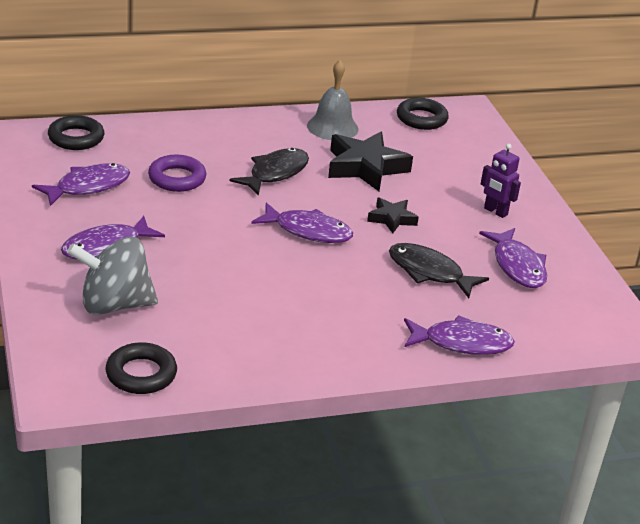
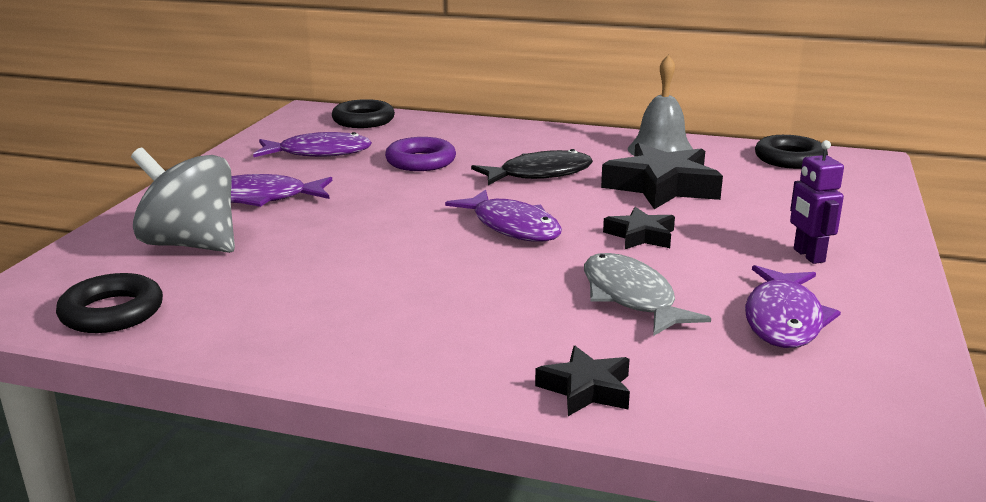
camera: 35 degrees right, 10 degrees down
(429, 272) = (631, 297): black fish -> grey fish
(462, 343) = (586, 389): purple fish -> black star

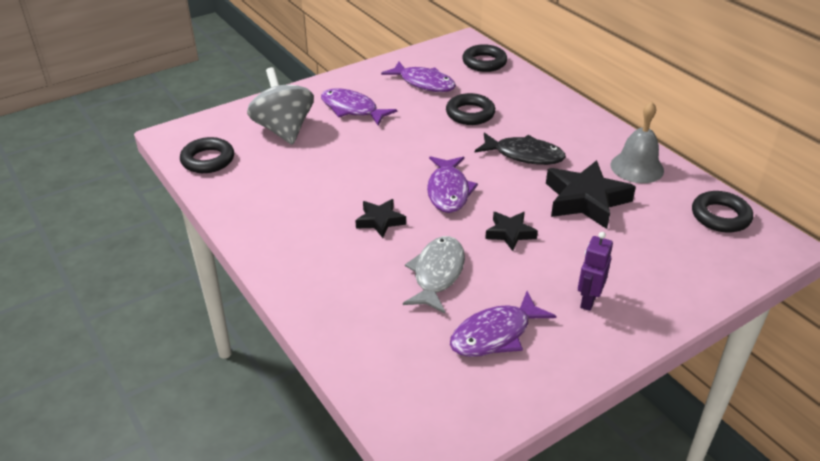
camera: 40 degrees right, 15 degrees up
(420, 161) = (470, 114): purple ring -> black ring
(586, 389) = (333, 316): black star -> black star (380, 221)

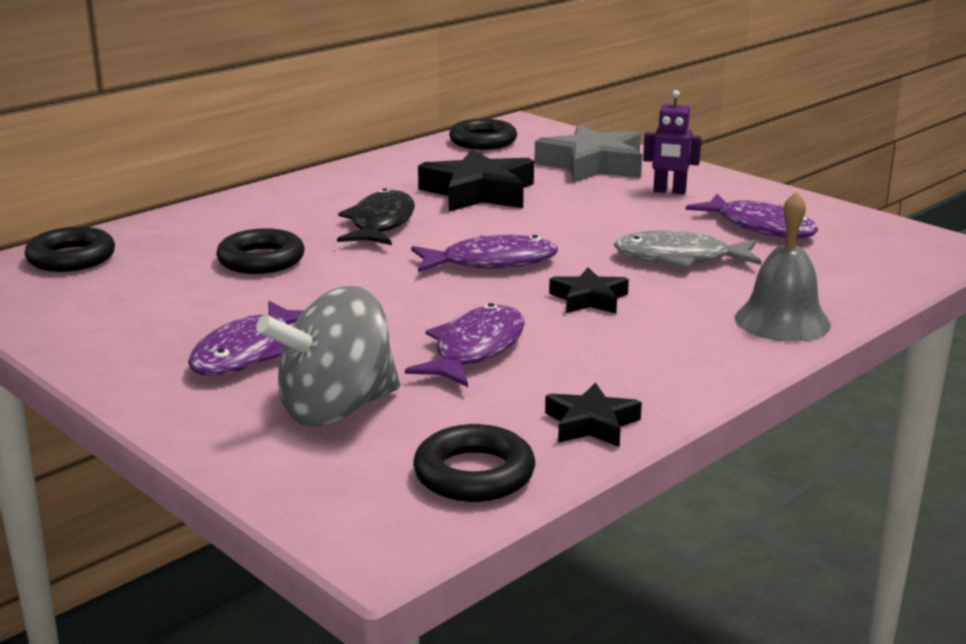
camera: 100 degrees left, 15 degrees down
(424, 83) = (146, 300): purple fish -> purple fish (475, 350)
(510, 233) = (570, 226): black star -> black star (591, 424)
(637, 167) = (394, 170): grey bell -> grey bell (782, 321)
(659, 268) = (592, 165): none -> grey star

